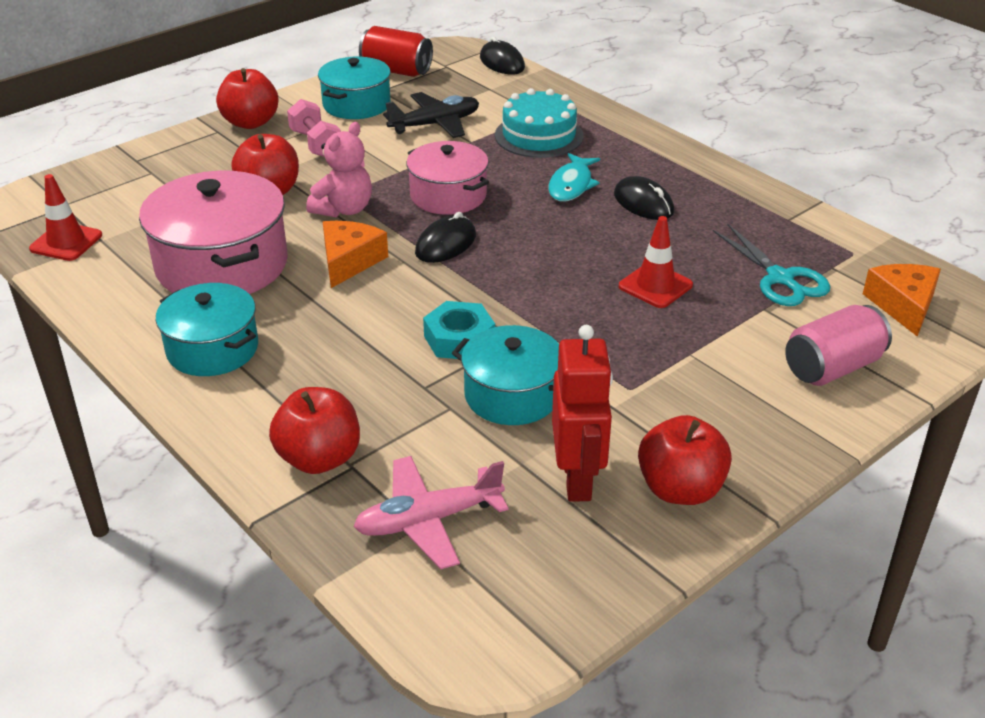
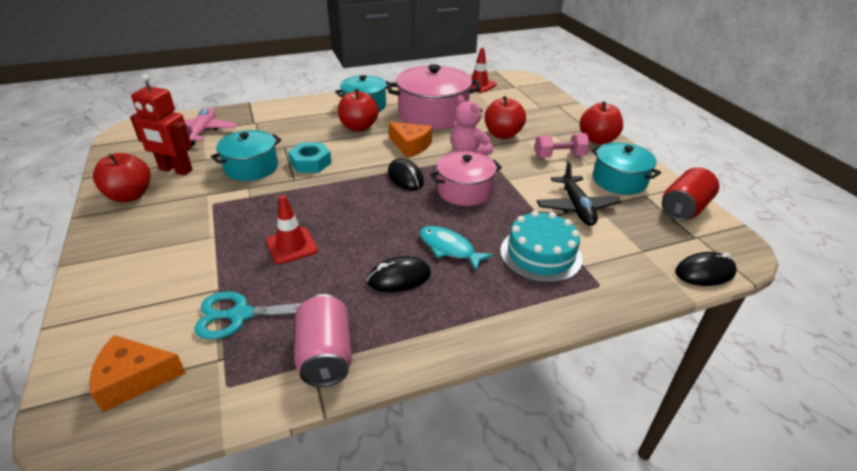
camera: 110 degrees right, 0 degrees up
(319, 458) = (266, 117): red apple -> red apple (358, 127)
(832, 368) = (129, 294): pink can -> pink can (325, 355)
(903, 305) = (134, 379): orange cheese -> orange cheese turned 150 degrees clockwise

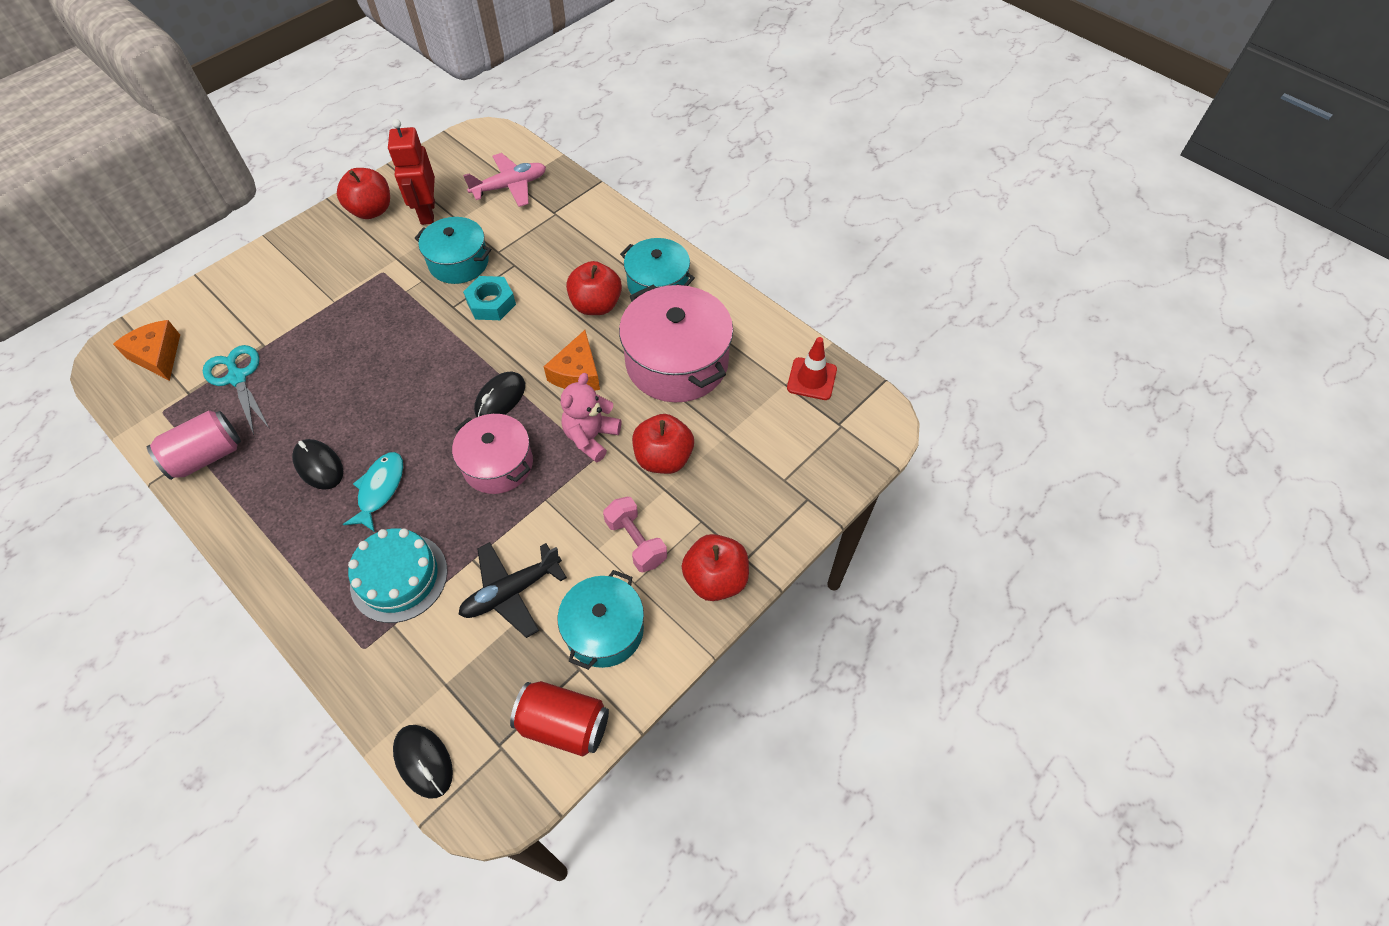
camera: 65 degrees right, 20 degrees up
(292, 246) = (339, 363): red traffic cone -> none

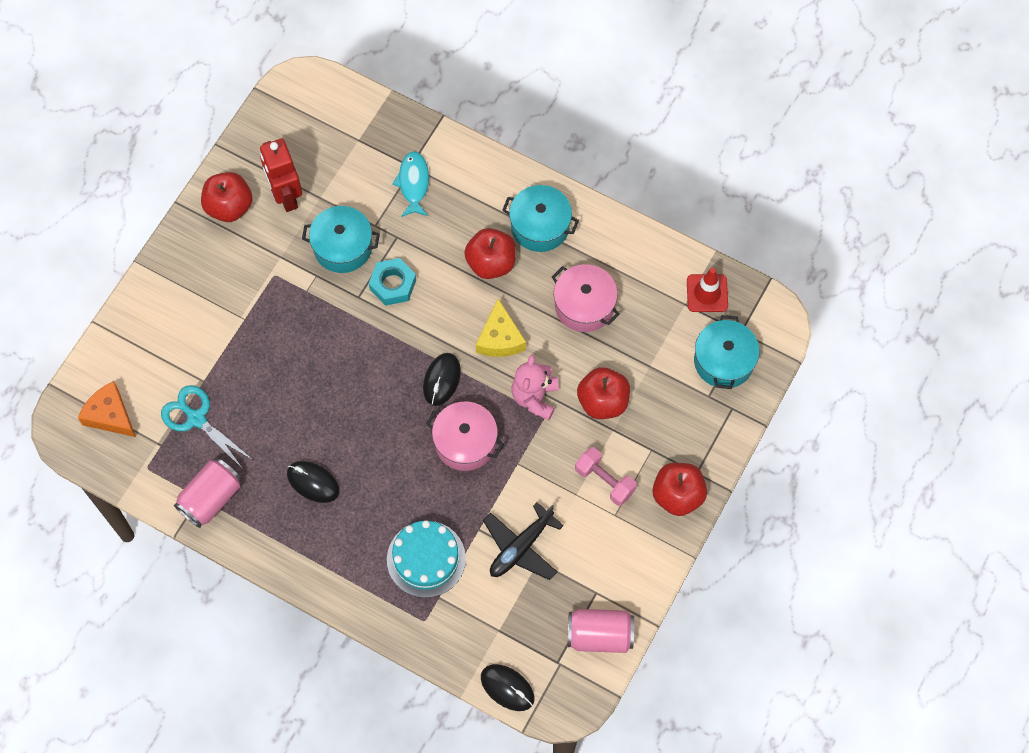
camera: 15 degrees left, 10 degrees up
(380, 489) = (375, 490): turquoise fish -> turquoise fish (413, 183)
(510, 186) = (354, 144): pink plane -> none
(564, 724) = (599, 635): red can -> pink can
(577, 373) = (500, 338): orange cheese -> yellow cheese
(604, 630) = (604, 558): turquoise pot -> turquoise pot (724, 361)
(677, 362) = (584, 305): pink pot -> pink pot, size x0.63

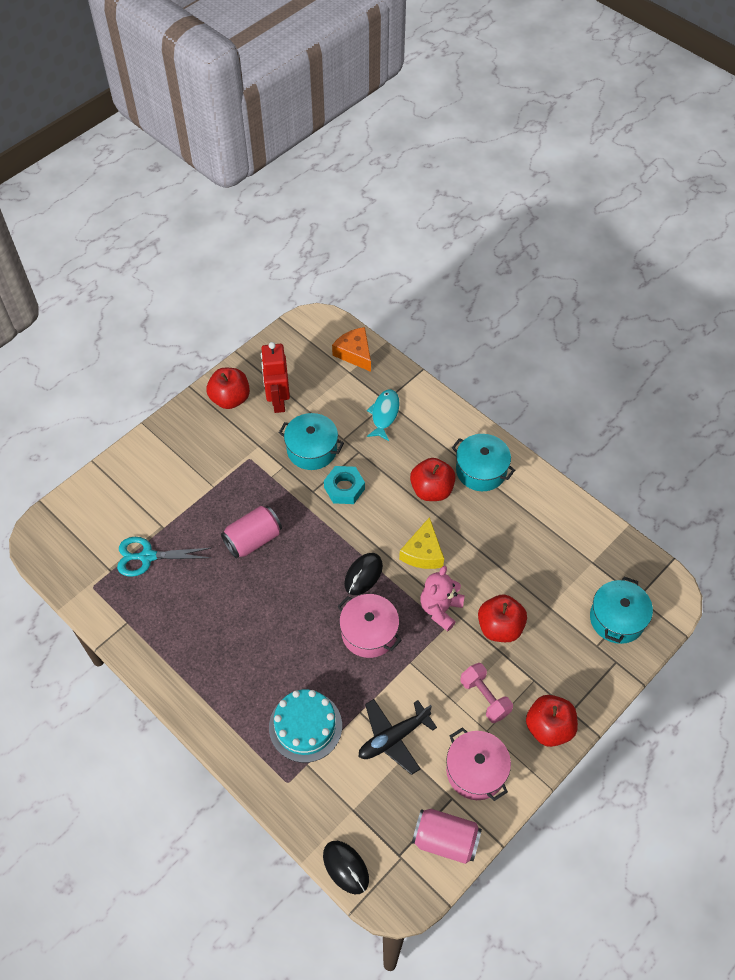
camera: 15 degrees right, 10 degrees down
(110, 415) = (78, 537): orange cheese -> orange cheese (355, 353)
(196, 418) = (147, 556): turquoise scissors -> turquoise scissors turned 60 degrees counterclockwise
(211, 498) = (136, 625): pink can -> pink can (253, 539)
(313, 482) = (227, 634): black mouse -> none
(584, 305) = (503, 542): pink pot -> pink pot (476, 771)
(707, 293) = (614, 557): red traffic cone -> none

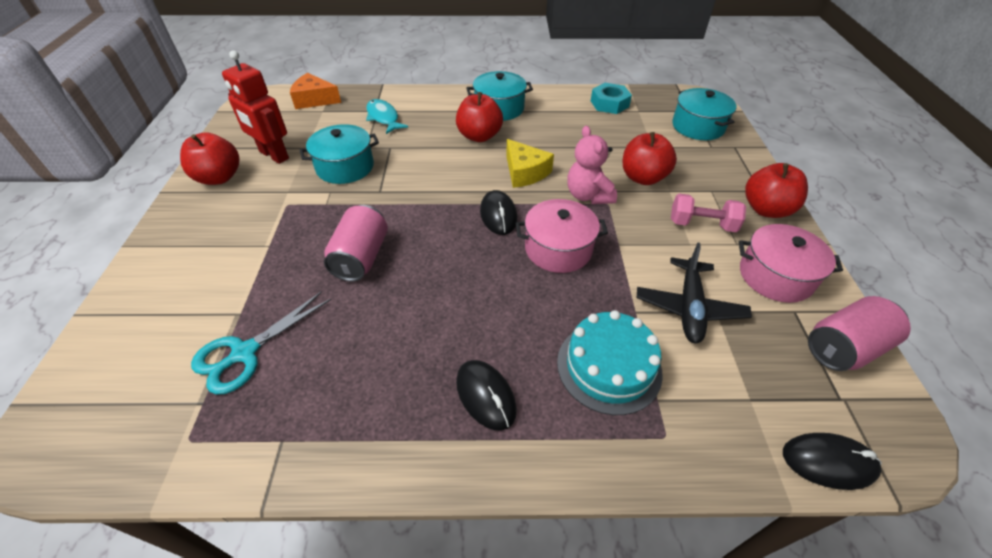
camera: 45 degrees left, 10 degrees down
(230, 684) = (485, 396): none -> black mouse
(344, 488) = (406, 173): turquoise nut -> turquoise nut (609, 104)

